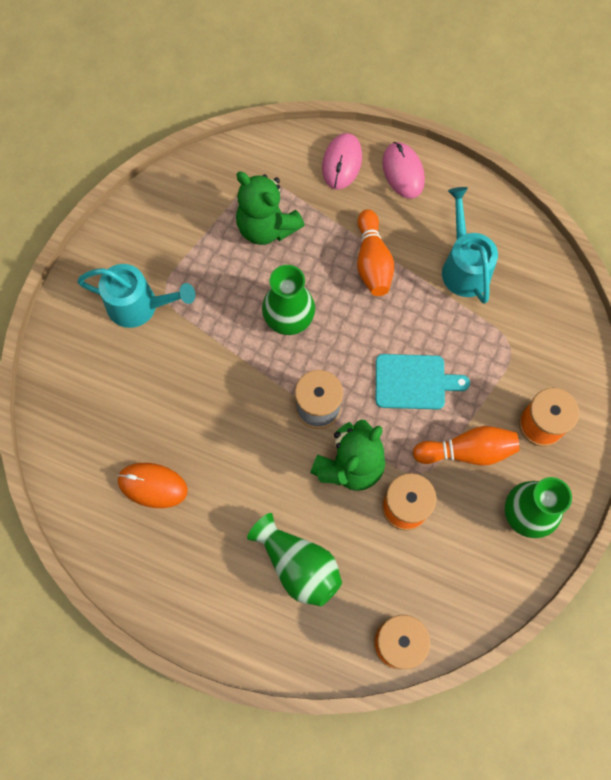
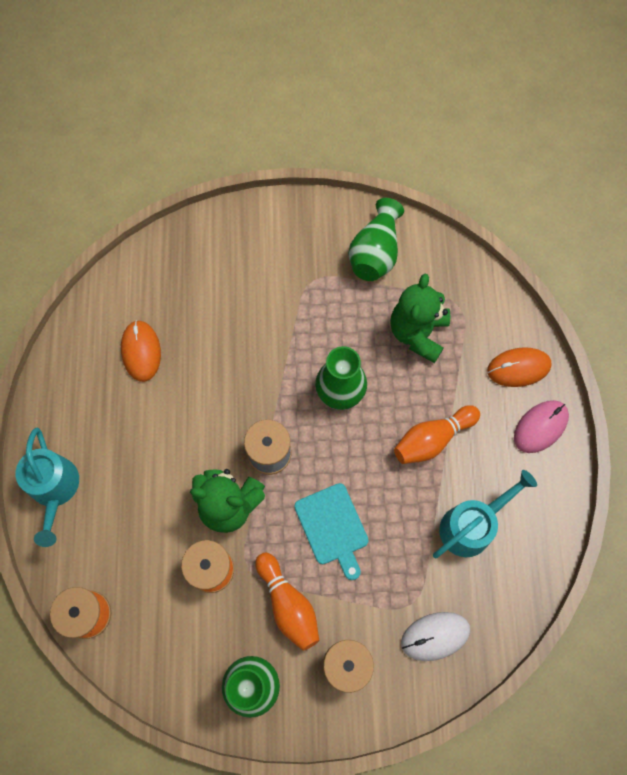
camera: 65 degrees right, 0 degrees up
(140, 306) = (292, 266): turquoise watering can -> turquoise watering can (55, 490)
(298, 566) = (121, 500): green vase -> green vase (375, 253)
(342, 163) = (518, 368): pink mouse -> orange mouse
(546, 340) = (435, 636): none -> white mouse

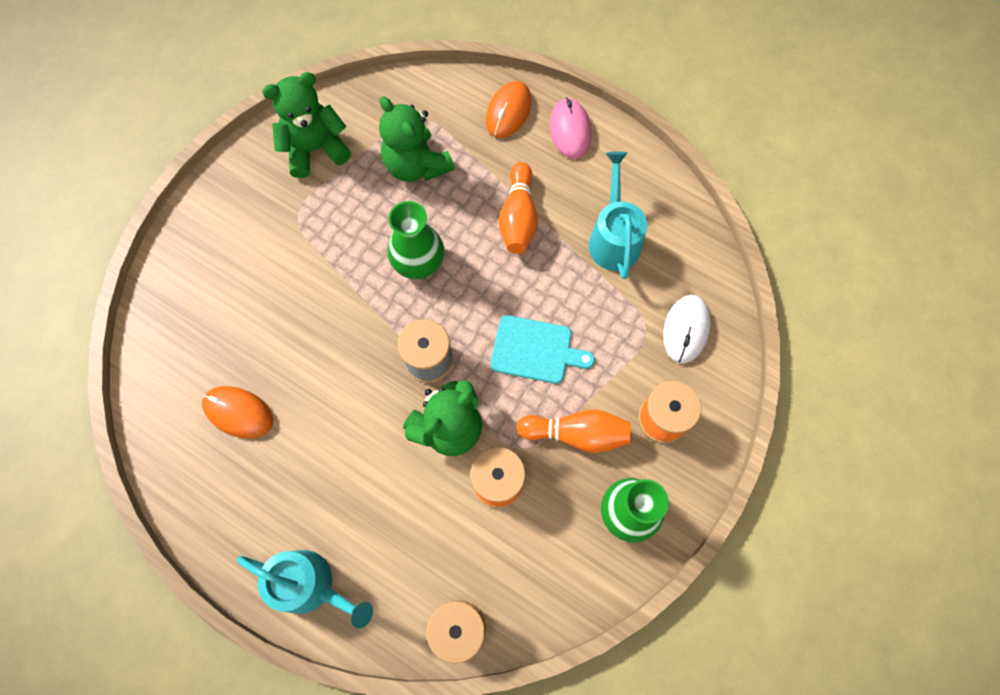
camera: 55 degrees left, 0 degrees up
(375, 253) = (315, 149): green vase -> green teddy bear

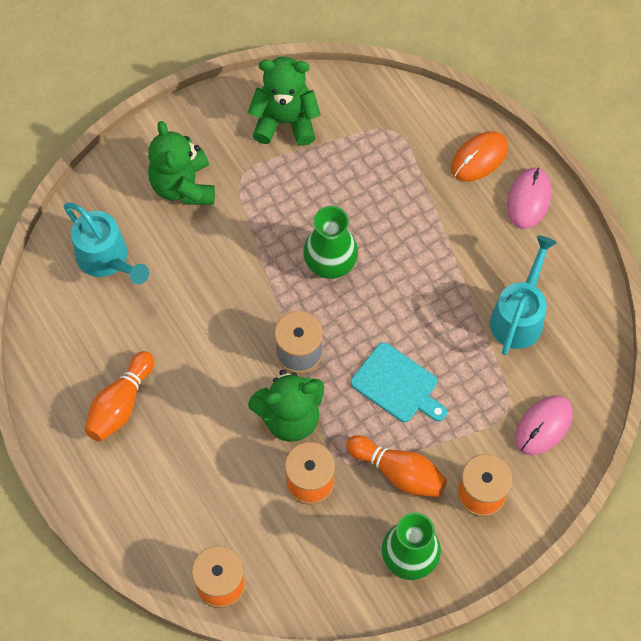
camera: 25 degrees right, 5 degrees down
(238, 412) = (117, 326): orange mouse -> none
(312, 585) = (116, 494): turquoise watering can -> turquoise watering can (107, 259)
(416, 165) = (369, 174): green teddy bear -> green teddy bear (183, 186)
(518, 217) = (440, 260): orange bowling pin -> orange bowling pin (120, 404)
(686, 329) = (543, 426): white mouse -> pink mouse

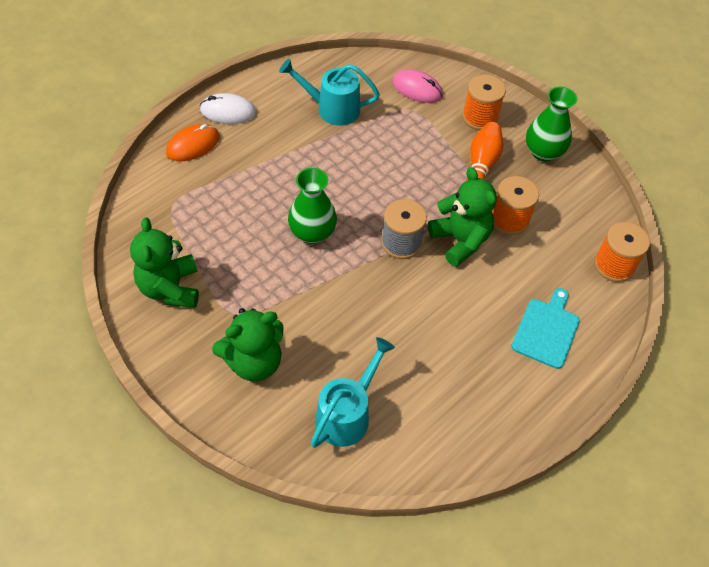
camera: 105 degrees left, 10 degrees down
(120, 404) = (490, 369): orange bowling pin -> none
(397, 385) = (410, 175): turquoise cutting board -> turquoise cutting board (546, 330)
(479, 158) = (193, 145): orange mouse -> orange mouse turned 75 degrees counterclockwise
(529, 199) = (228, 111): pink mouse -> white mouse

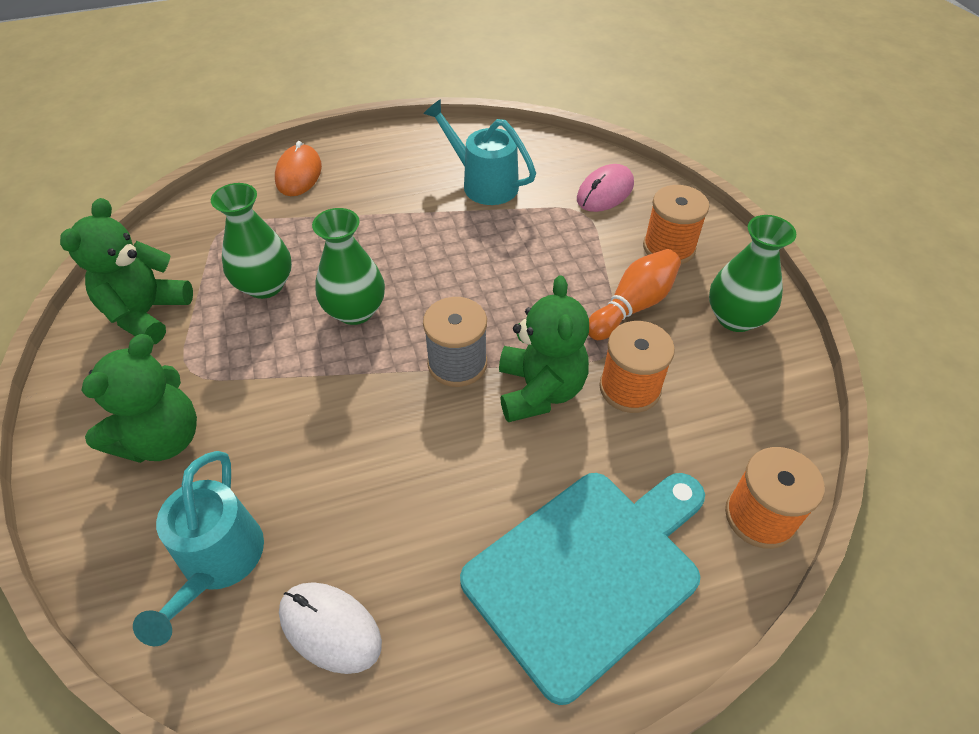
camera: 30 degrees right, 5 degrees down
(193, 145) = (299, 174): orange mouse -> orange mouse turned 75 degrees counterclockwise
(228, 111) = (363, 152): white mouse -> white mouse (330, 628)
(237, 238) = (265, 285): none -> green vase
(254, 362) = (162, 439): green teddy bear -> green teddy bear turned 60 degrees counterclockwise
(347, 413) = (218, 563): turquoise watering can -> turquoise watering can turned 120 degrees clockwise
(417, 89) = (605, 192): pink mouse -> pink mouse turned 75 degrees clockwise
(546, 330) = (588, 572): turquoise cutting board -> turquoise cutting board, size x1.76

